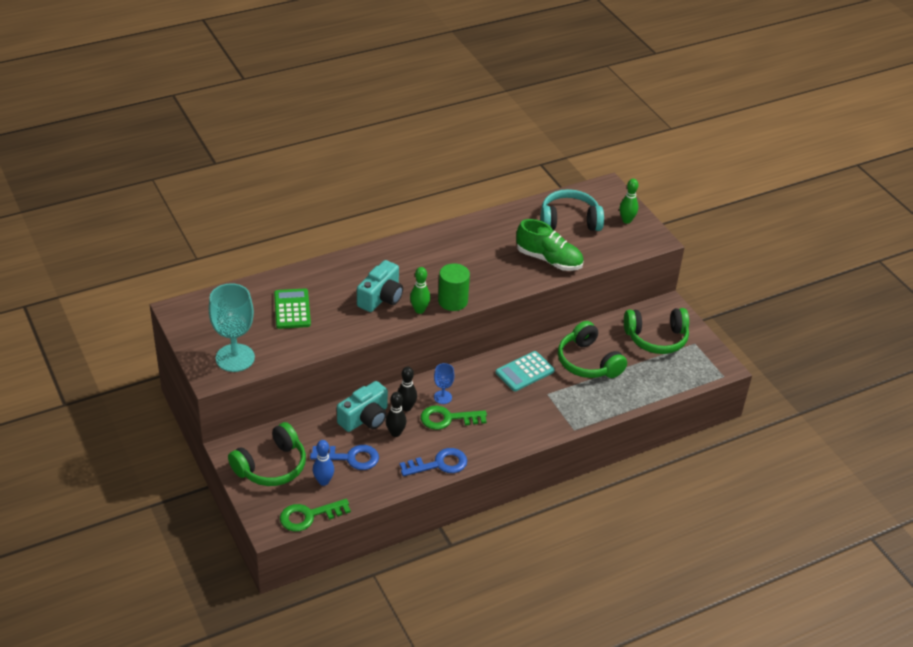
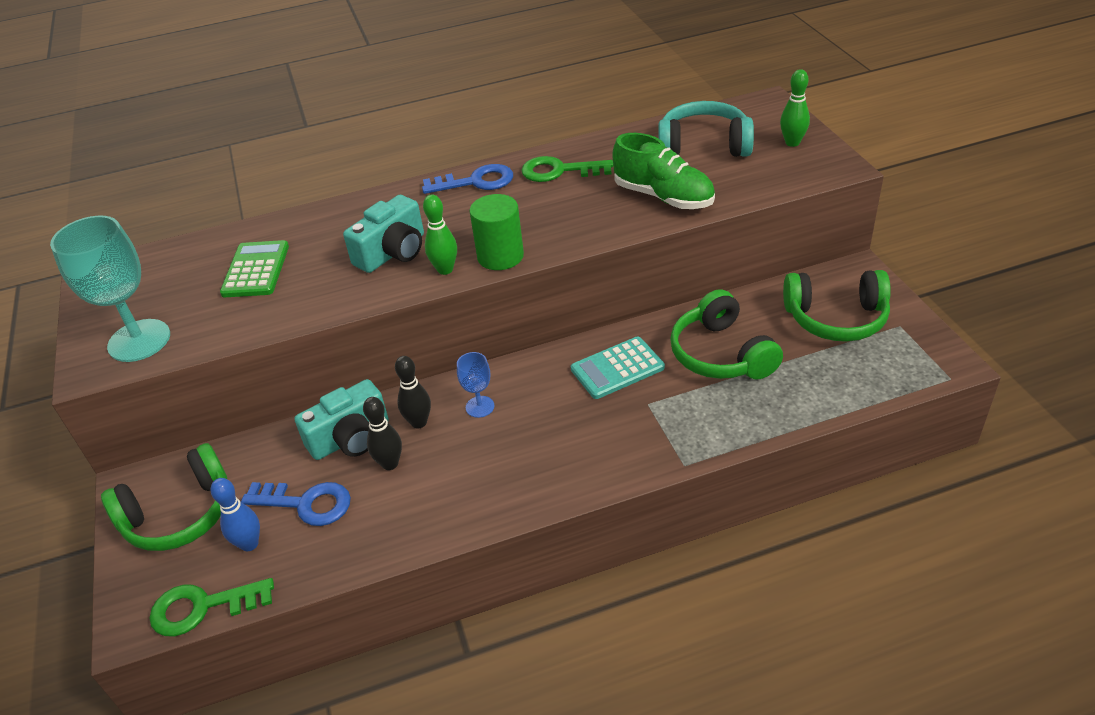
camera: 15 degrees right, 0 degrees up
(439, 464) = (445, 519): blue key -> blue key (476, 182)
(447, 418) = (479, 441): green key -> green key (559, 171)

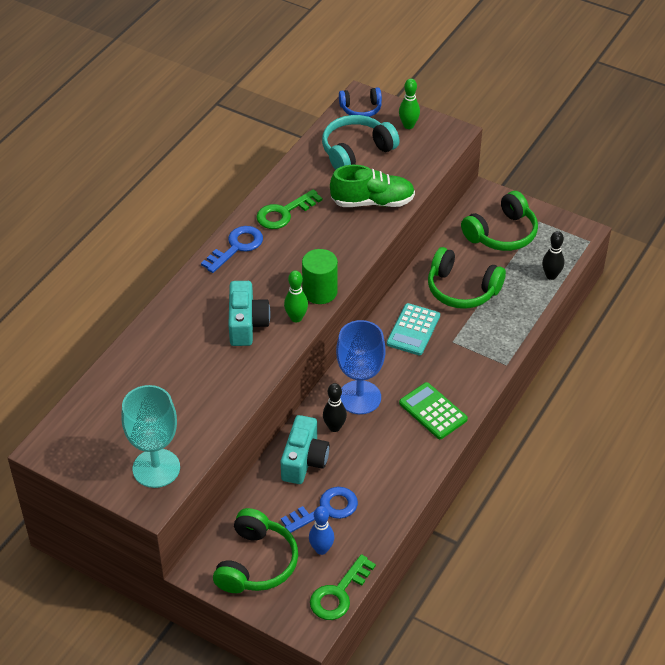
camera: 45 degrees left, 5 degrees up
(255, 270) = (167, 383): green calculator -> green calculator (433, 411)
(390, 463) = (347, 459): black bowling pin -> black bowling pin (551, 276)
(480, 407) = (359, 397): blue goblet -> blue goblet, size x2.02
(755, 111) = (361, 109): none -> blue headphones

